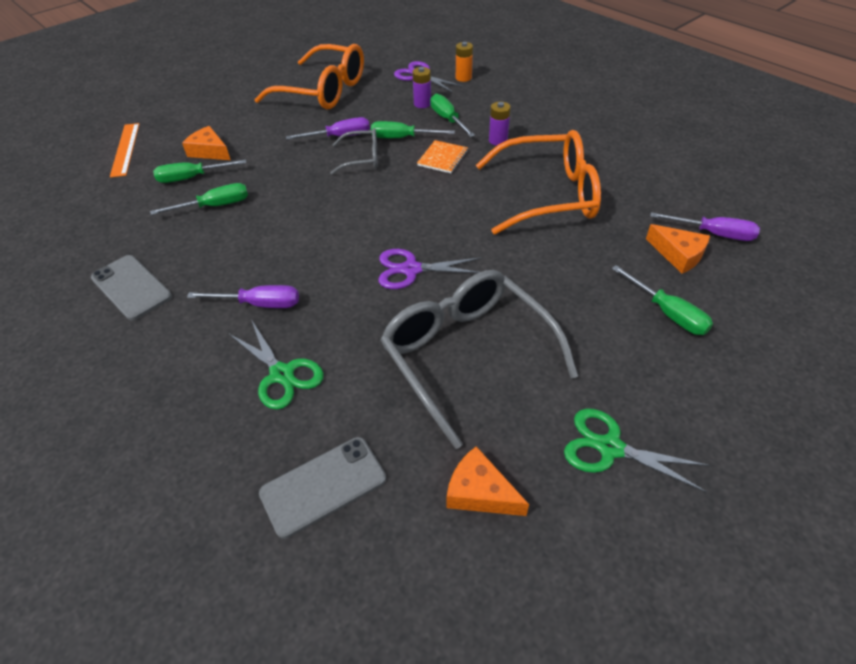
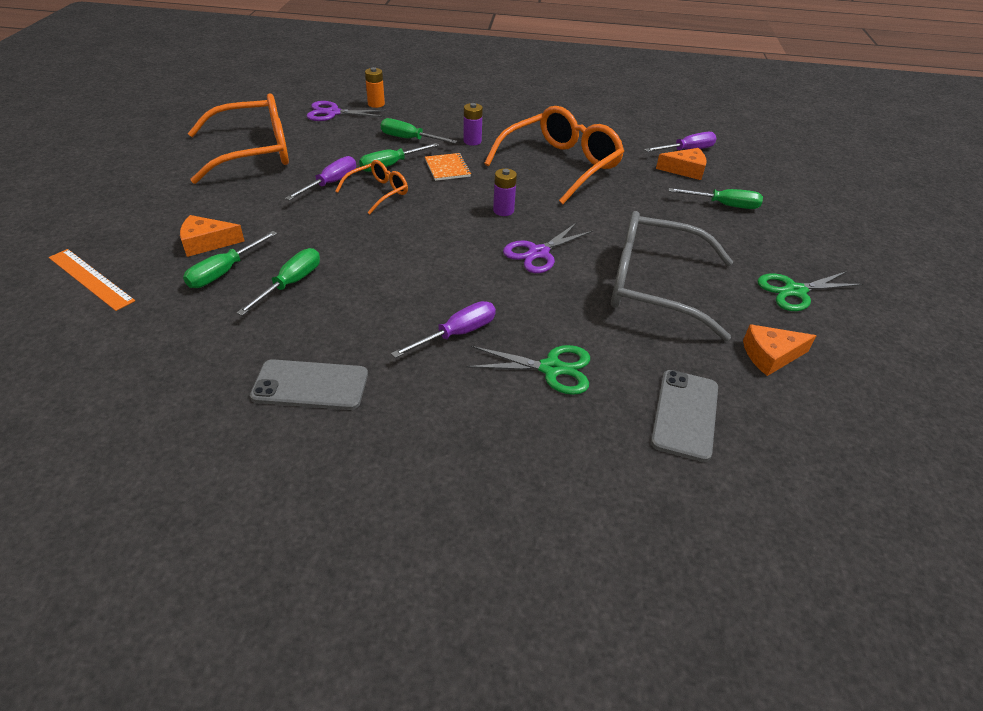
camera: 45 degrees left, 5 degrees down
(362, 158) = (378, 192): grey glasses -> orange glasses
(422, 104) = (369, 134): purple battery -> purple battery (503, 210)

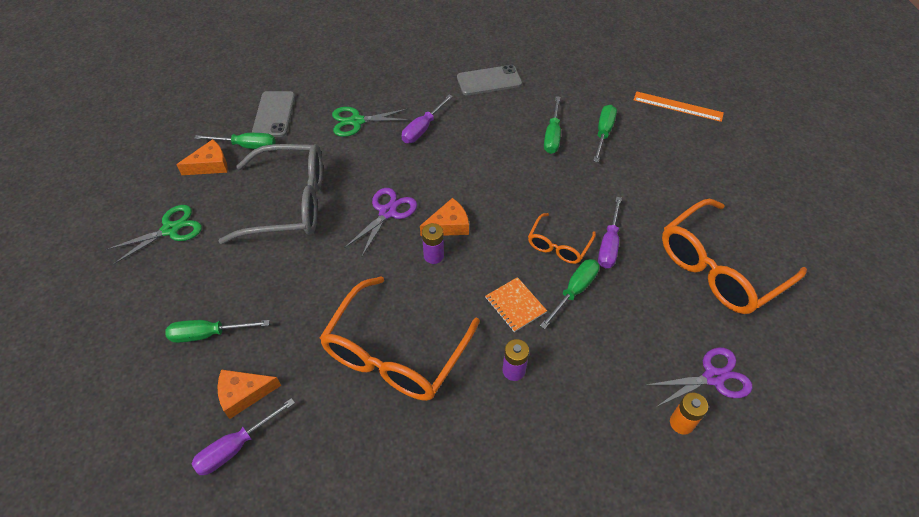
camera: 165 degrees right, 10 degrees up
(207, 243) = (640, 152): orange cheese -> orange cheese (448, 225)
(409, 139) = (586, 349): green screwdriver -> green screwdriver (247, 146)

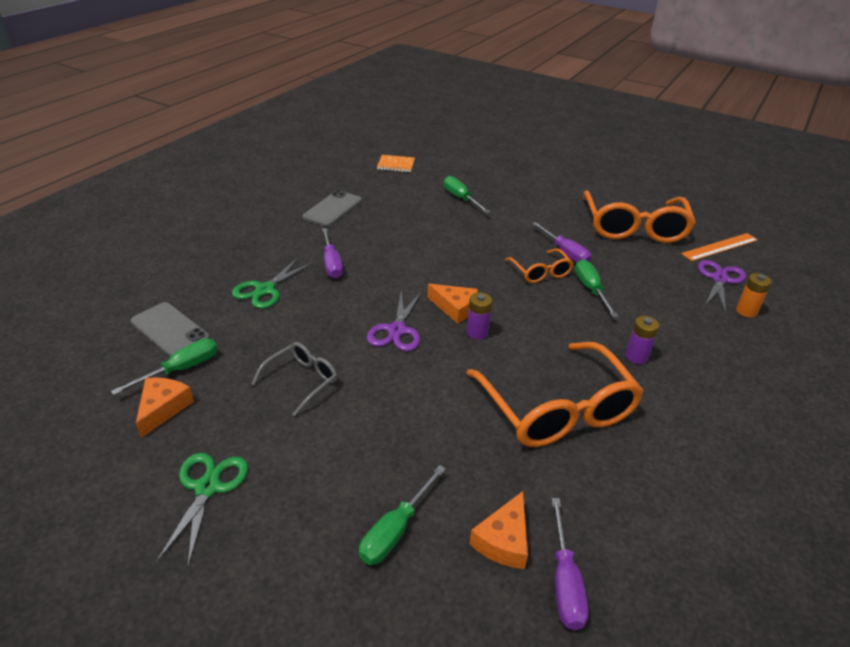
camera: 50 degrees left, 15 degrees down
(290, 203) = (302, 380): grey glasses -> grey glasses, size x0.51
(387, 212) = (397, 330): purple scissors -> purple scissors turned 150 degrees counterclockwise
(448, 225) = (455, 308): orange cheese -> orange cheese turned 105 degrees clockwise
(515, 305) = (574, 321): orange notebook -> orange notebook (396, 165)
(552, 135) = (432, 217): green screwdriver -> none
(678, 106) = (479, 163): orange ruler -> orange ruler (720, 247)

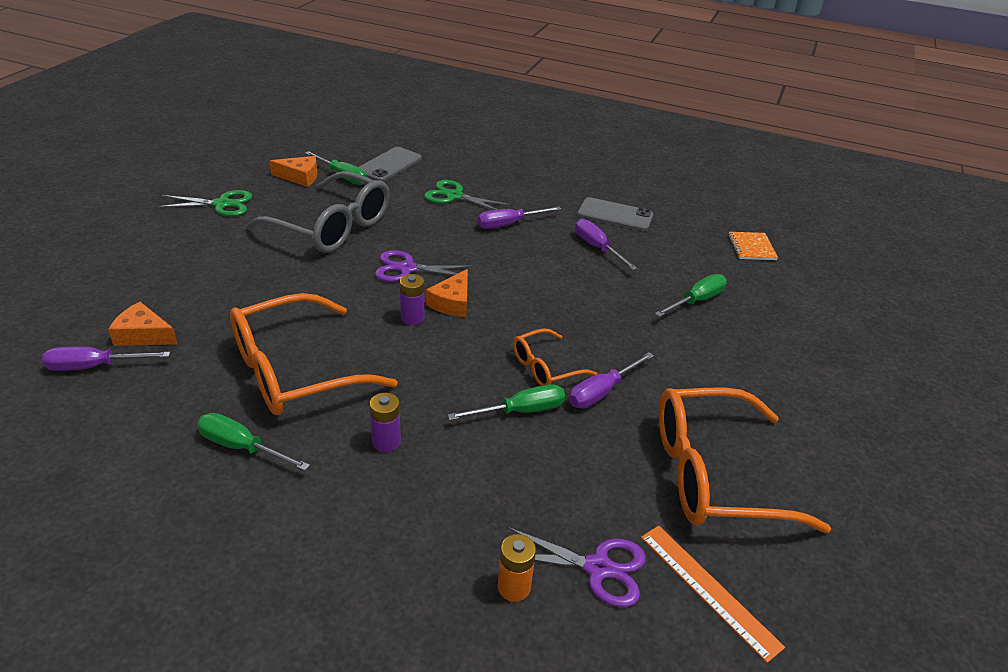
camera: 80 degrees right, 0 degrees up
(302, 380) = (332, 227): grey glasses -> grey glasses, size x1.98
(382, 225) = (597, 248): none -> purple screwdriver
(396, 530) = (167, 282): green screwdriver -> green screwdriver (242, 447)

